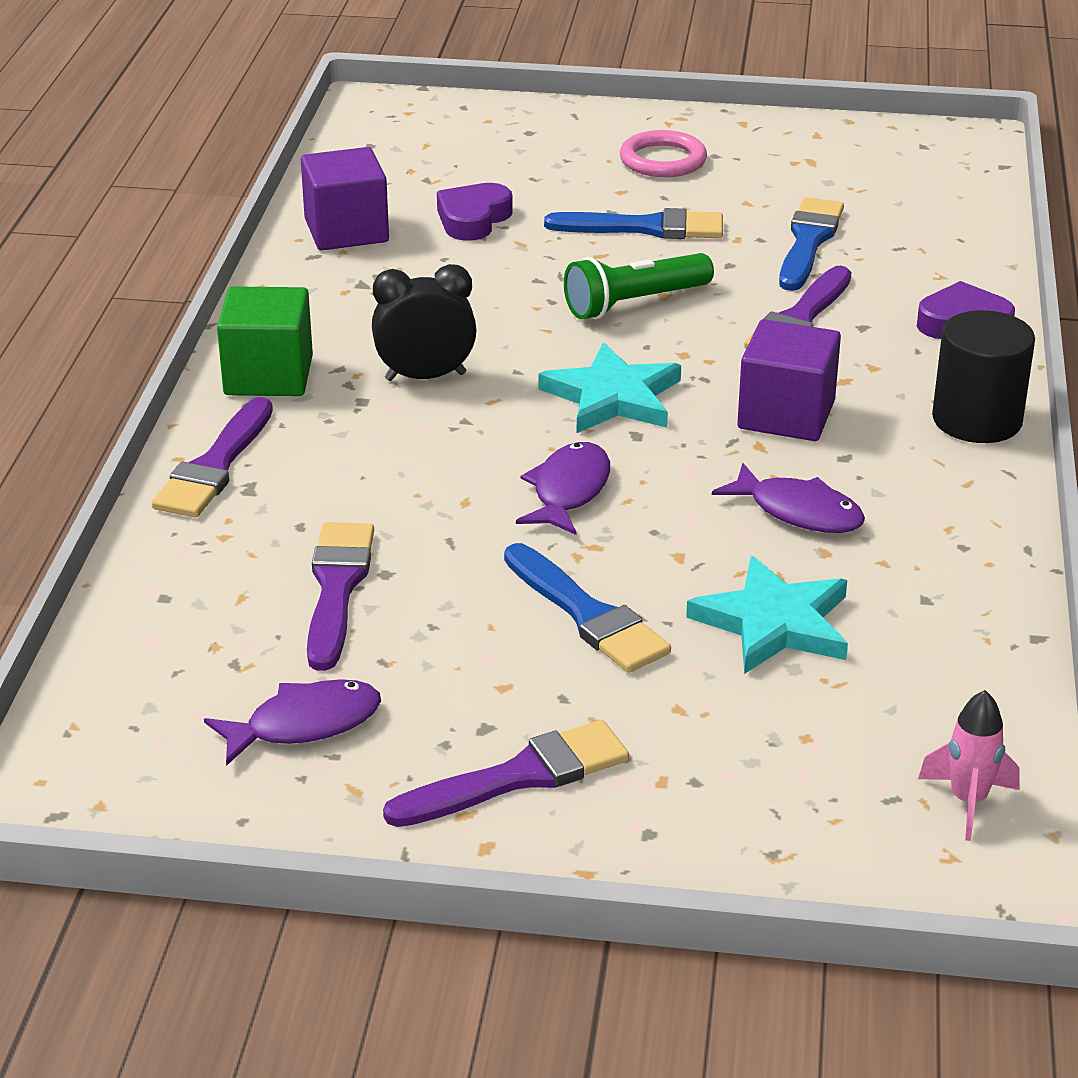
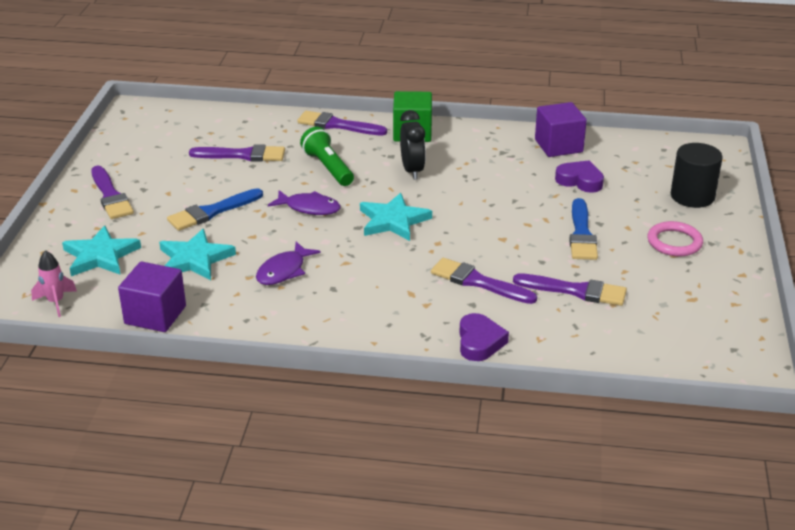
camera: 90 degrees right, 0 degrees up
(304, 724) = (157, 152): purple fish -> none
(634, 303) = (491, 229): green flashlight -> green flashlight (328, 168)
(779, 759) = (100, 256): none -> turquoise star
(786, 415) = (374, 272): purple cube -> purple cube (155, 315)
(808, 242) = (575, 291): blue brush -> purple brush
(977, 420) = (368, 336): black cylinder -> black cylinder (692, 196)

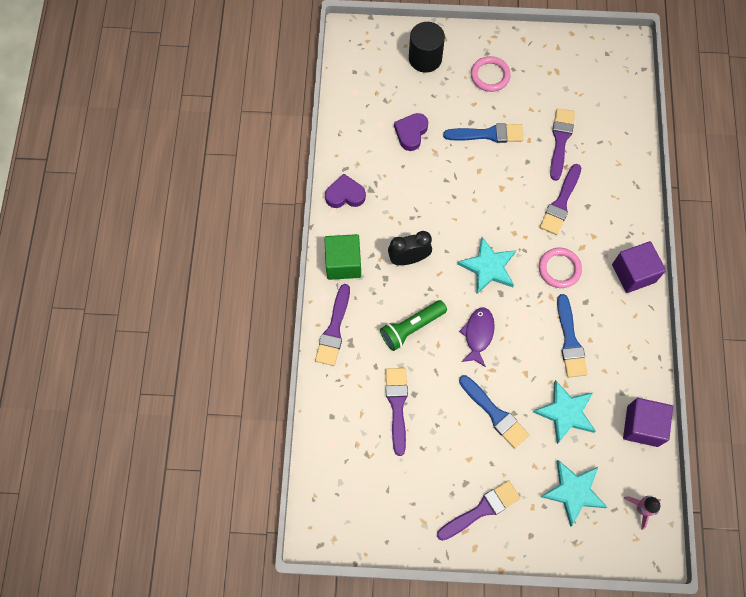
camera: 95 degrees left, 35 degrees up
(283, 271) = (570, 341): purple fish -> blue brush
(382, 272) = (559, 269): none -> pink ring
(479, 342) = (630, 200): purple heart -> purple heart (345, 195)
(558, 146) = (356, 147): purple cube -> purple cube (633, 273)

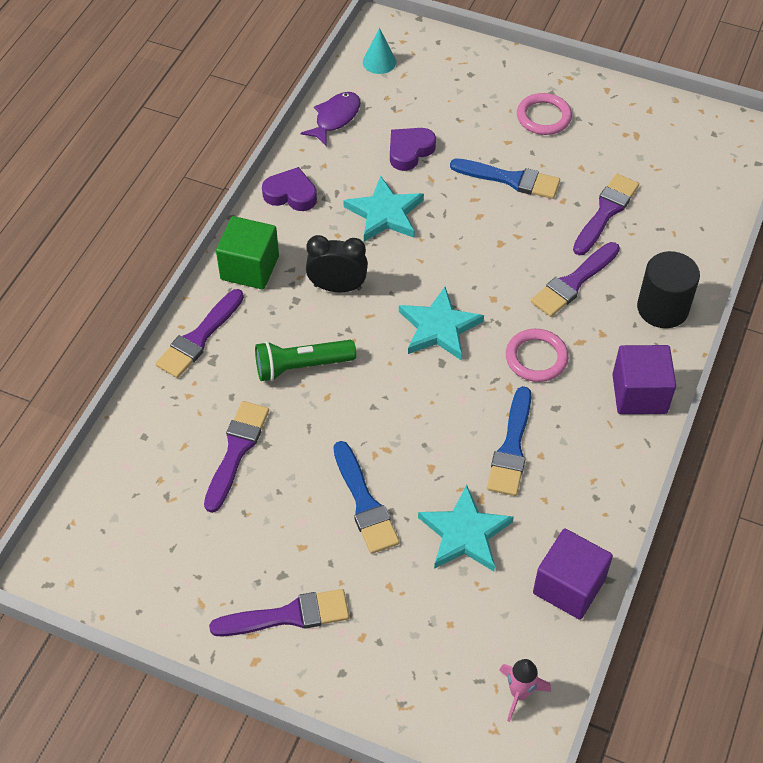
camera: 20 degrees right, 15 degrees down
(358, 64) = (379, 62): none -> turquoise cone
(425, 58) = (467, 78): black cylinder -> black cylinder (662, 308)
(478, 334) = (387, 401): purple fish -> purple fish (335, 118)
(573, 491) = (430, 637): turquoise star -> turquoise star (385, 213)

